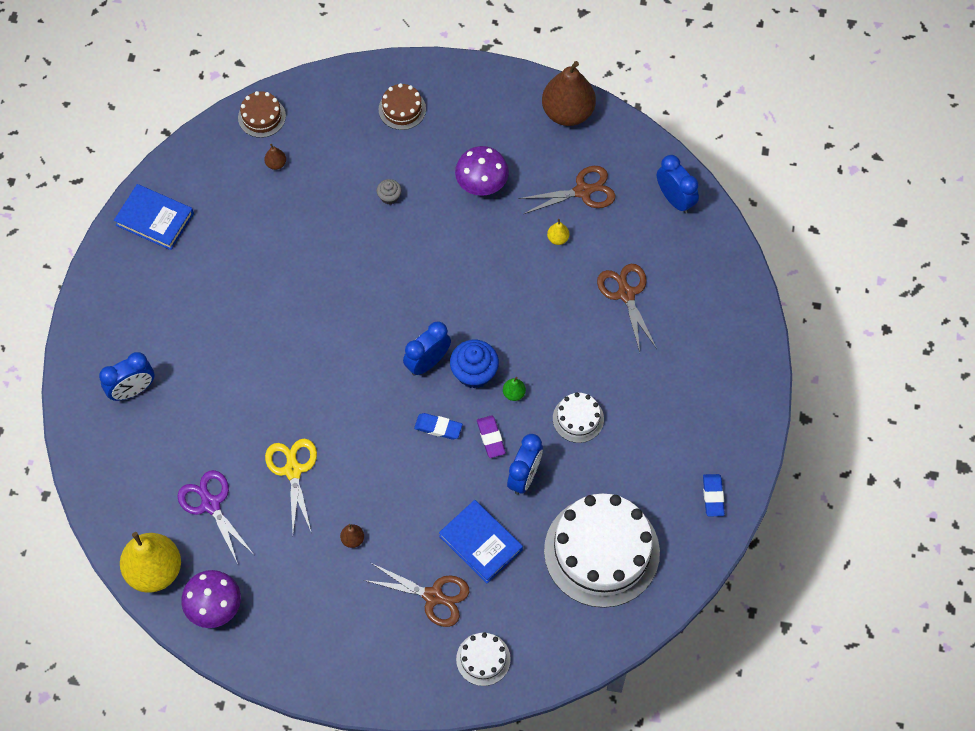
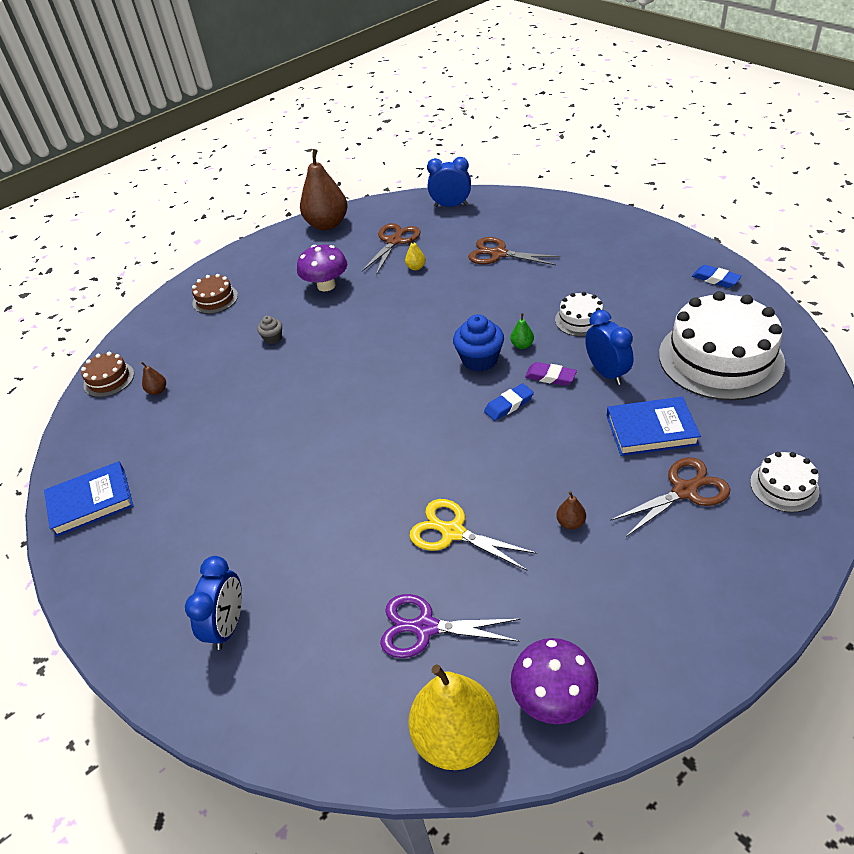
camera: 45 degrees left, 20 degrees down
(427, 362) = (440, 383): blue clock -> none

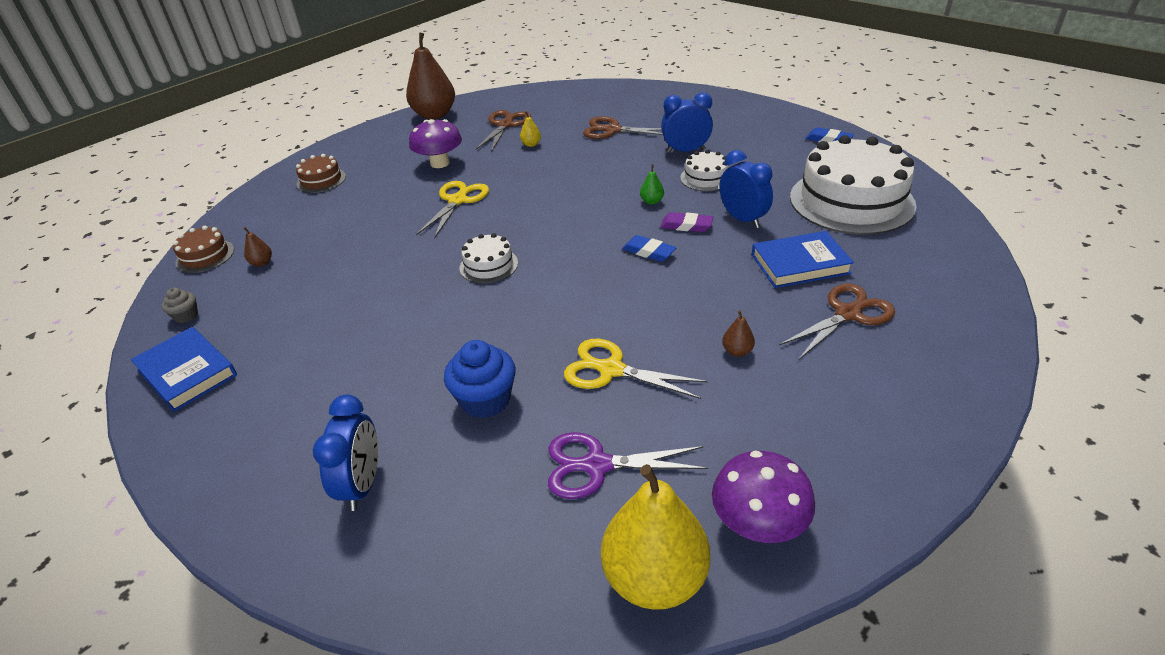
camera: 10 degrees left, 5 degrees down
(91, 502) = (187, 372): blue book -> blue book turned 75 degrees clockwise
(273, 338) = (387, 209): grey cupcake -> grey cupcake (186, 316)
(338, 332) = (458, 200): none -> yellow scissors
(451, 205) = (558, 95): blue clock -> blue clock (685, 150)
(479, 360) = (610, 216): blue cupcake -> blue cupcake (485, 400)
(509, 405) = (649, 252): blue eraser -> blue eraser turned 75 degrees clockwise
(784, 486) = (946, 303): white cake -> white cake (488, 265)

